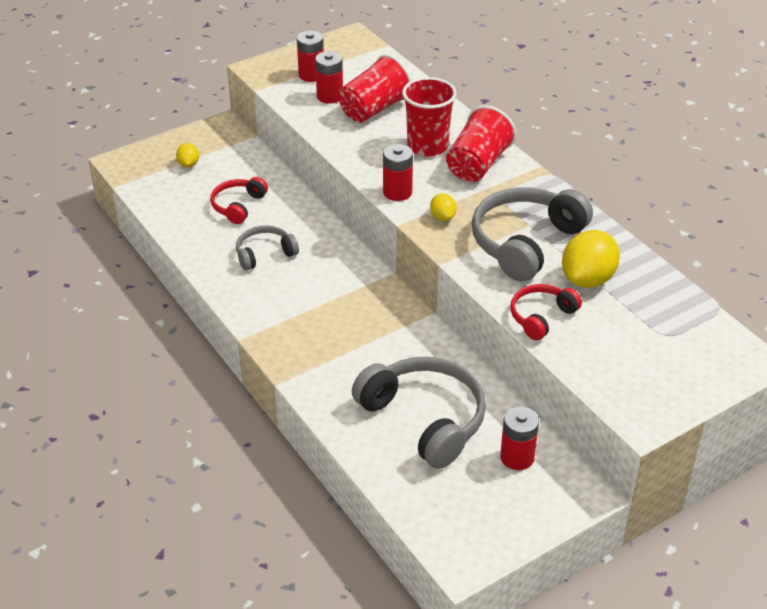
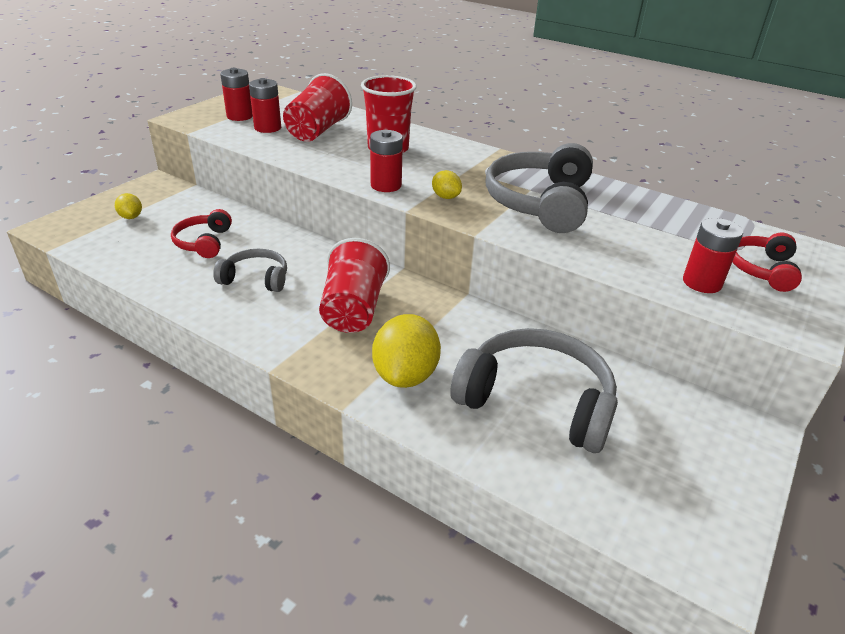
camera: 25 degrees left, 5 degrees down
(264, 254) = (256, 279): grey headphones -> grey headphones turned 60 degrees clockwise
(478, 164) = (445, 155): red cup -> red cup (353, 310)
(517, 457) = (661, 414): red battery -> red battery (702, 282)
(541, 317) = (613, 259): red headphones -> red headphones (762, 269)
(587, 279) = (622, 220): yellow lemon -> yellow lemon (405, 375)

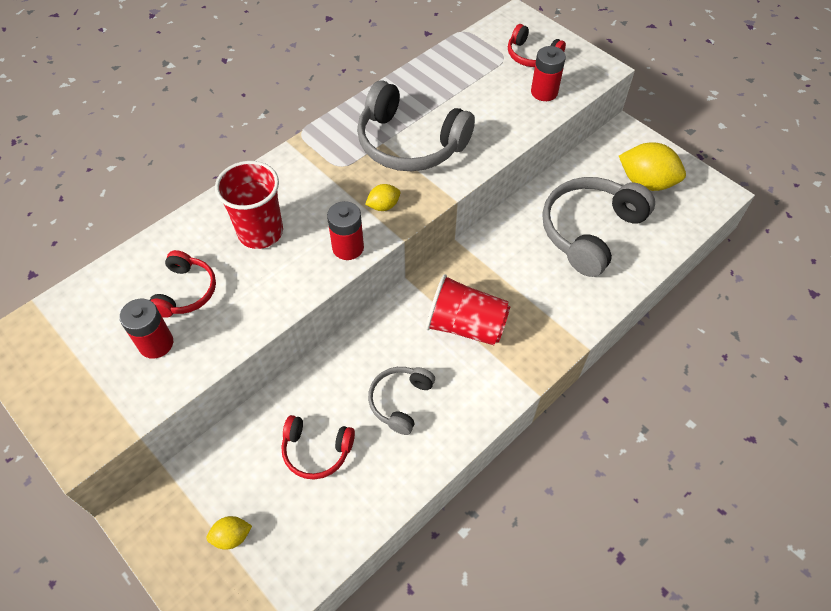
camera: 75 degrees left, 20 degrees up
(240, 116) = (102, 374): red battery -> none
(317, 131) = (186, 292): red cup -> red headphones
(405, 375) = (555, 302): yellow lemon -> yellow lemon (646, 182)

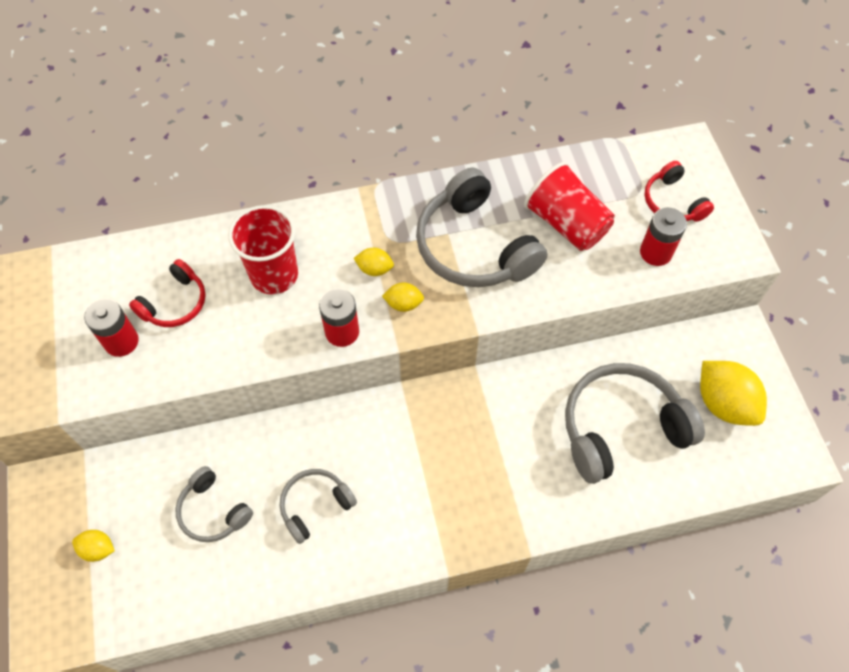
camera: 30 degrees right, 5 degrees up
(316, 451) = (213, 511): red headphones -> grey headphones
(342, 192) = (374, 269): none -> yellow lemon
(465, 325) = (425, 463): red cup -> red cup (566, 223)

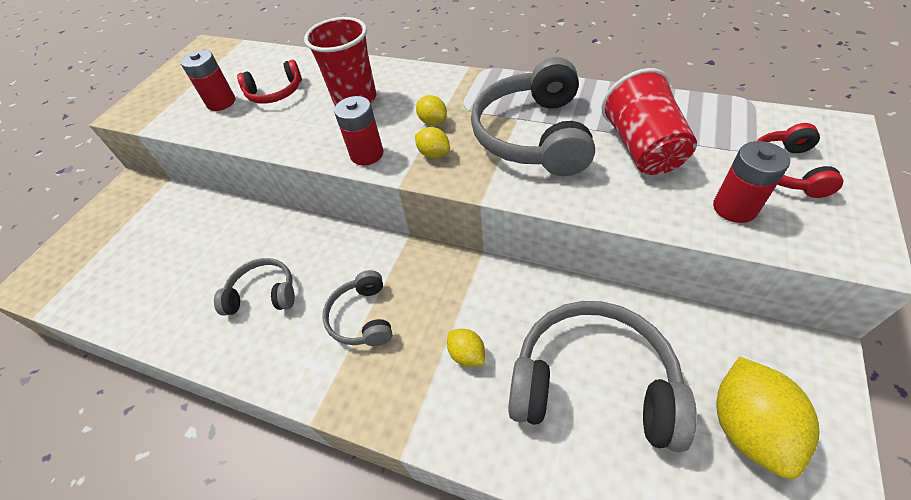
camera: 40 degrees right, 10 degrees down
(98, 549) = (112, 243): yellow lemon -> yellow lemon (467, 354)
(213, 511) = (197, 258): grey headphones -> grey headphones (362, 317)

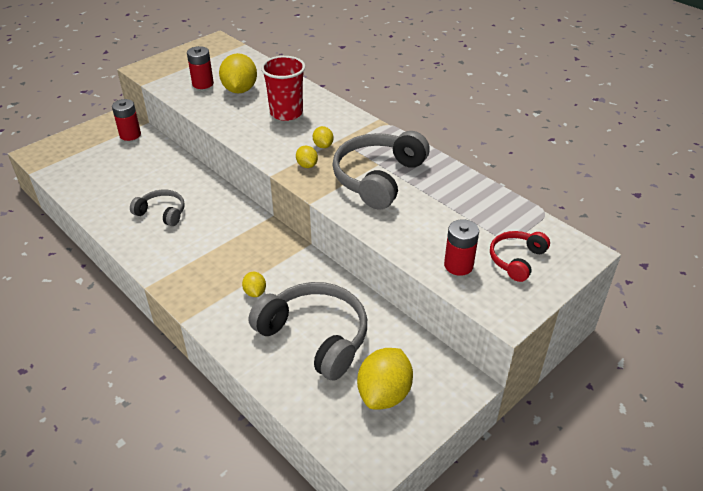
camera: 20 degrees right, 10 degrees down
(275, 93) = (240, 90): red headphones -> yellow lemon
(362, 317) = (210, 249): grey headphones -> none
(367, 154) = (267, 150): red battery -> red battery (130, 135)
(642, 148) = (439, 212): red cup -> none

